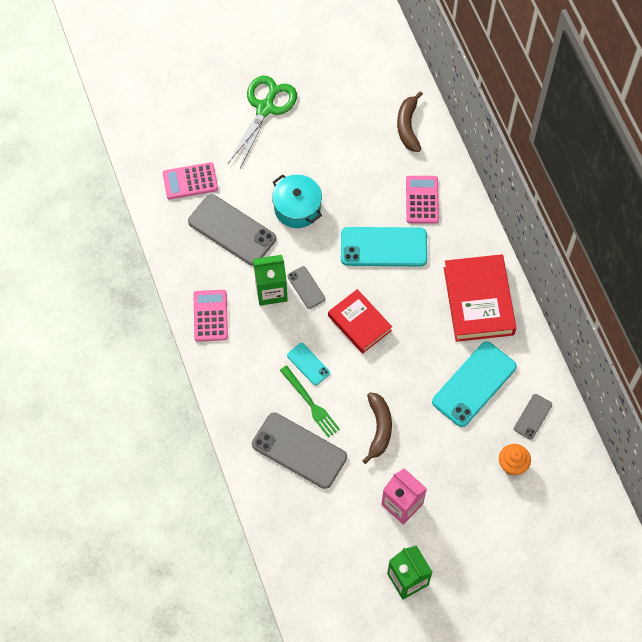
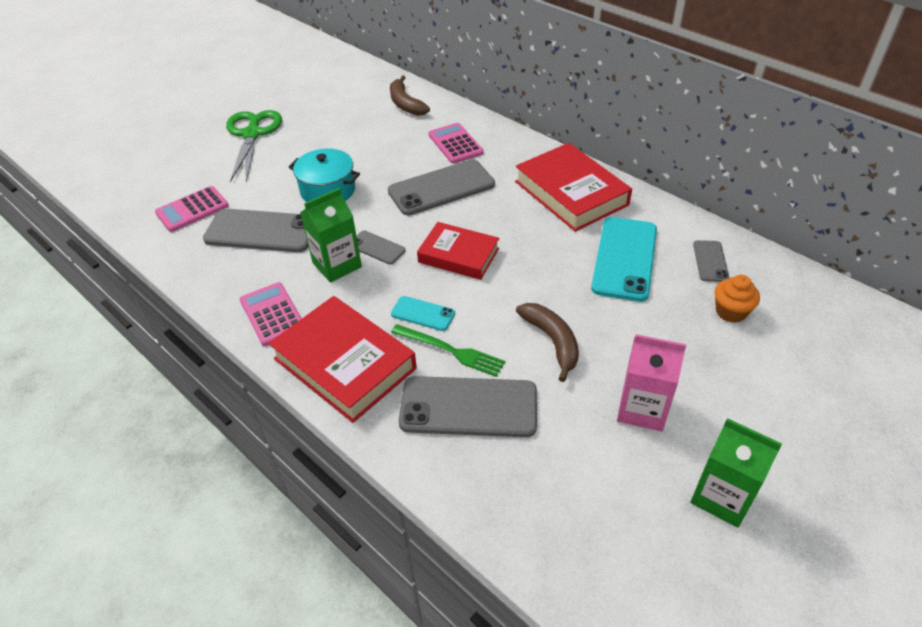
camera: 25 degrees left, 20 degrees down
(240, 380) = (344, 363): none -> red book
(383, 247) = (441, 188): turquoise phone -> grey phone

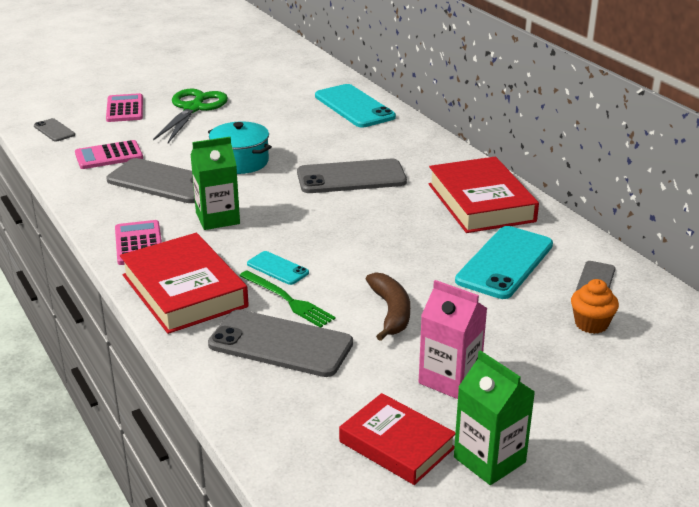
camera: 15 degrees right, 15 degrees down
(377, 248) = (262, 212): grey phone -> grey phone (54, 130)
(405, 104) = (354, 107): brown banana -> turquoise phone
(455, 144) = (386, 145): pink calculator -> pink calculator (125, 109)
(458, 255) = (338, 231): red book -> red book (396, 445)

